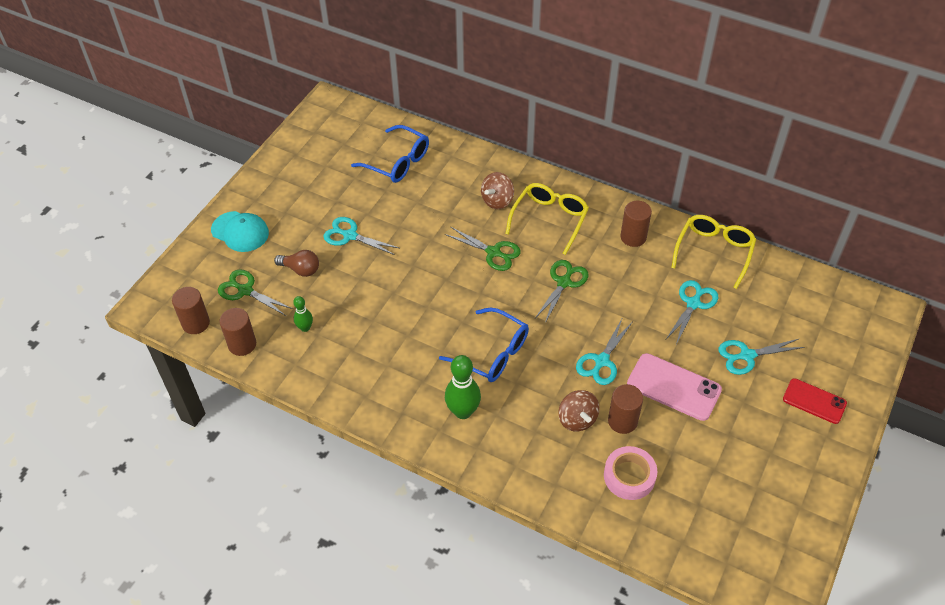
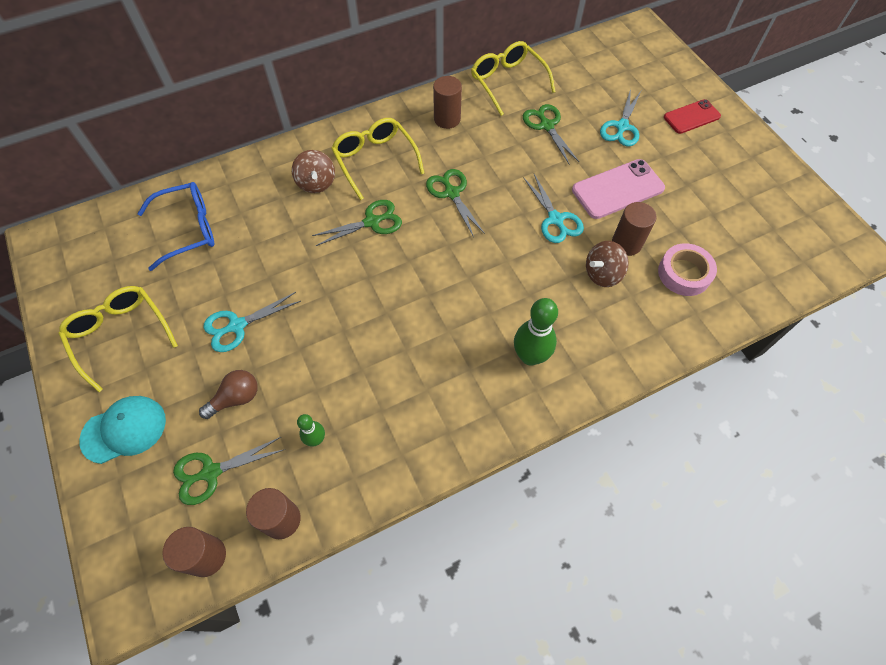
camera: 55 degrees left, 10 degrees up
(296, 185) = (120, 335): none -> yellow glasses
(492, 353) = (483, 293): blue glasses -> none
(577, 419) = (602, 274): brown spinning top -> brown spinning top turned 135 degrees clockwise
(693, 303) = (546, 126): turquoise scissors -> green scissors

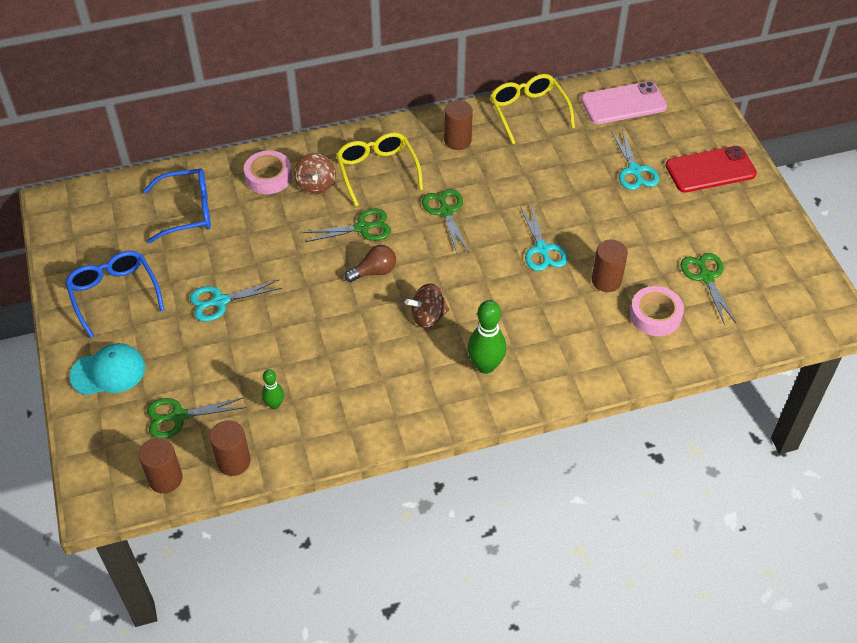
camera: 10 degrees right, 10 degrees down
(120, 335) = (114, 295): yellow glasses -> blue glasses
(236, 398) = (209, 361): brown light bulb -> brown light bulb (374, 272)
(266, 181) = (268, 177): none -> pink tape
(546, 126) = (557, 160): green scissors -> green scissors (706, 277)
(602, 274) = (574, 304): brown spinning top -> brown spinning top (428, 317)
(618, 189) = (612, 230): pink phone -> pink phone (623, 103)
(622, 127) = (634, 170): turquoise scissors -> turquoise scissors turned 45 degrees counterclockwise
(691, 117) = (710, 170): red phone -> red phone, size x1.52

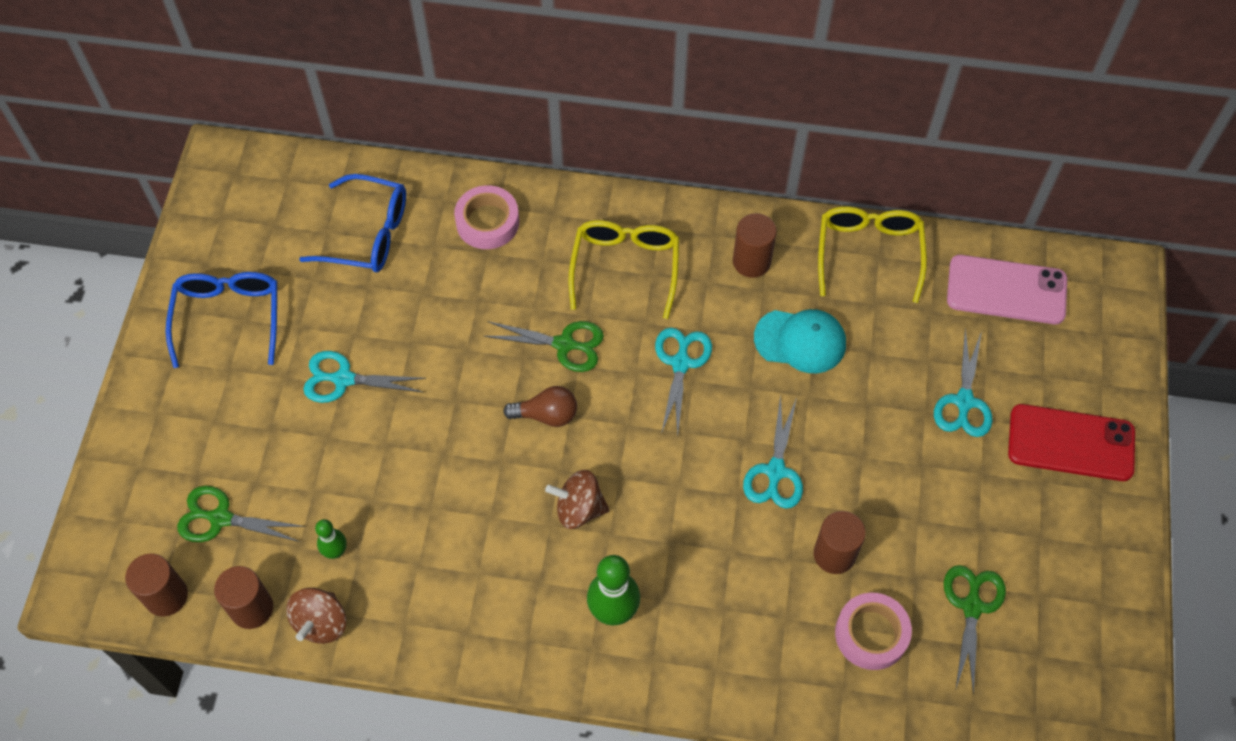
camera: 25 degrees right, 10 degrees up
(108, 372) = (172, 422): turquoise cap -> turquoise cap (800, 341)
(316, 185) = (539, 258): brown spinning top -> brown spinning top (321, 623)
(446, 212) = (681, 363): green scissors -> turquoise scissors

